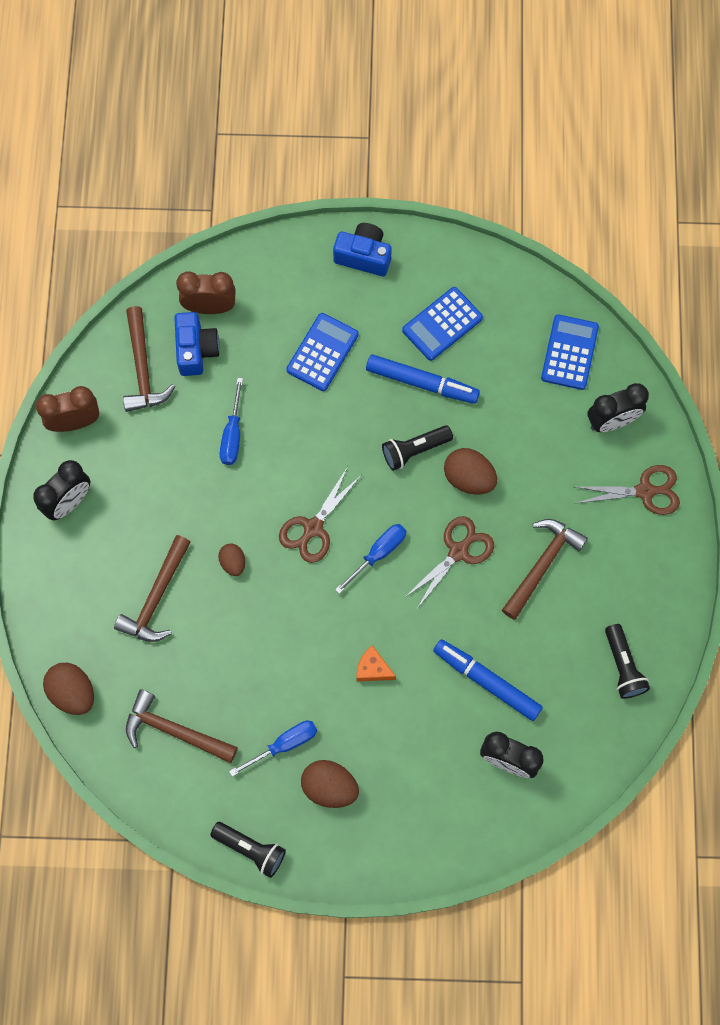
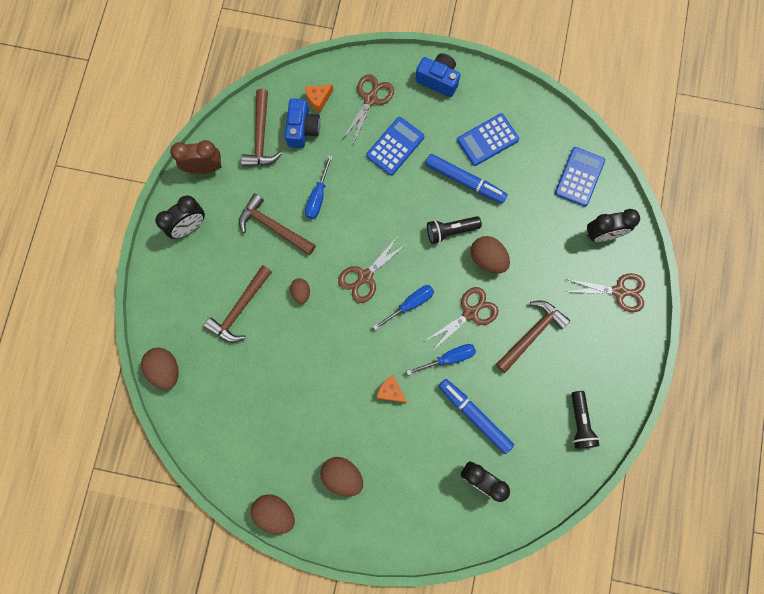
camera: 10 degrees right, 5 degrees up
(175, 731) = (235, 412): brown hammer -> brown hammer (273, 227)
(210, 307) = (318, 99): brown clock -> orange cheese
(251, 849) = (275, 512): black flashlight -> brown egg
(279, 296) = (370, 99): none -> brown scissors
(284, 745) = (314, 437): blue screwdriver -> blue screwdriver (448, 358)

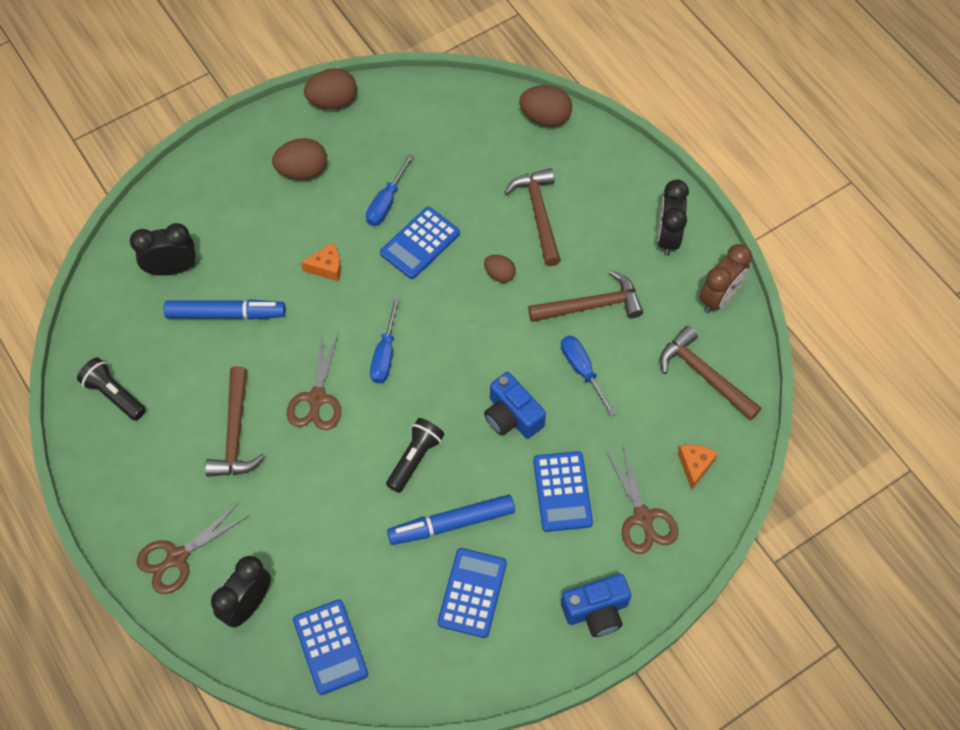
camera: 135 degrees right, 15 degrees down
(302, 129) = (673, 420): blue camera -> blue camera (512, 416)
(324, 355) = (420, 243): none -> blue calculator
(365, 276) = (455, 340): brown scissors -> none
(448, 358) = (299, 340): blue screwdriver -> blue screwdriver (386, 202)
(487, 259) = (349, 465): brown egg -> none

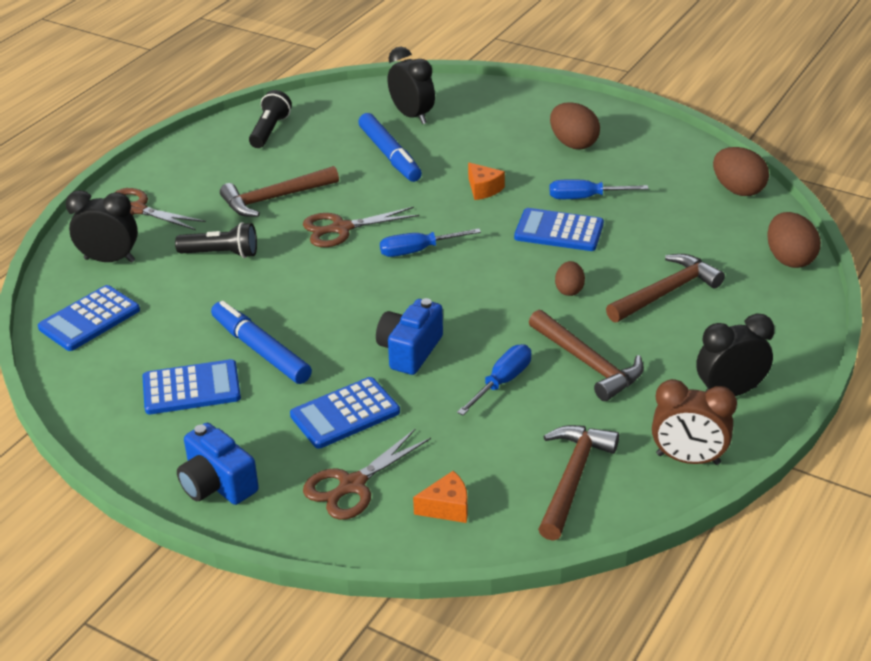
camera: 65 degrees right, 25 degrees down
(333, 101) = (665, 134): brown egg -> brown egg (738, 190)
(415, 458) = (317, 305): black flashlight -> black flashlight (221, 254)

